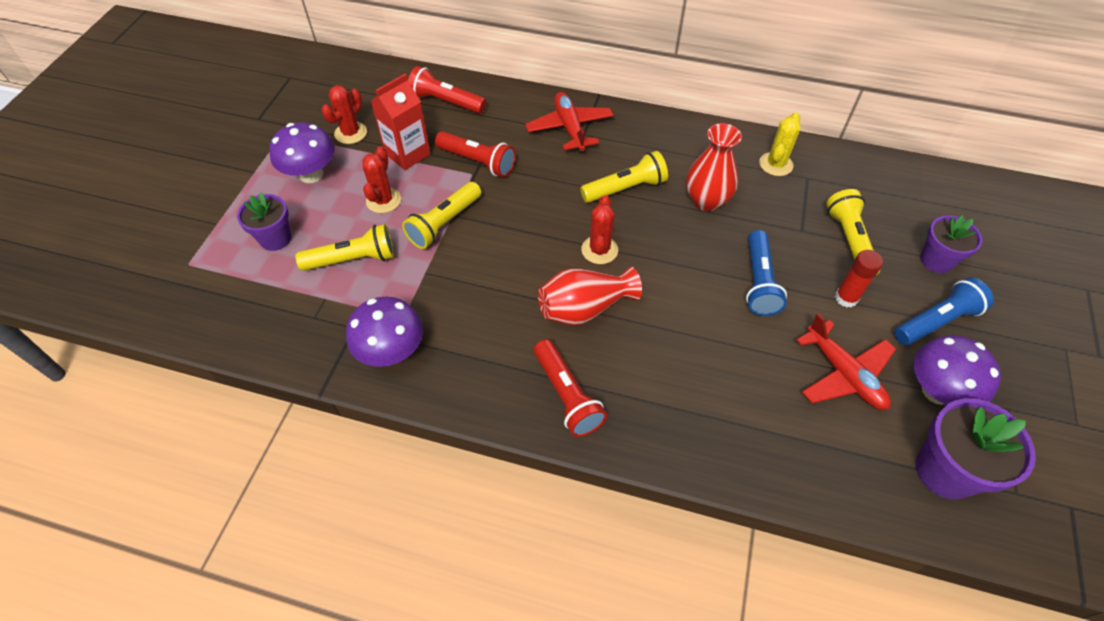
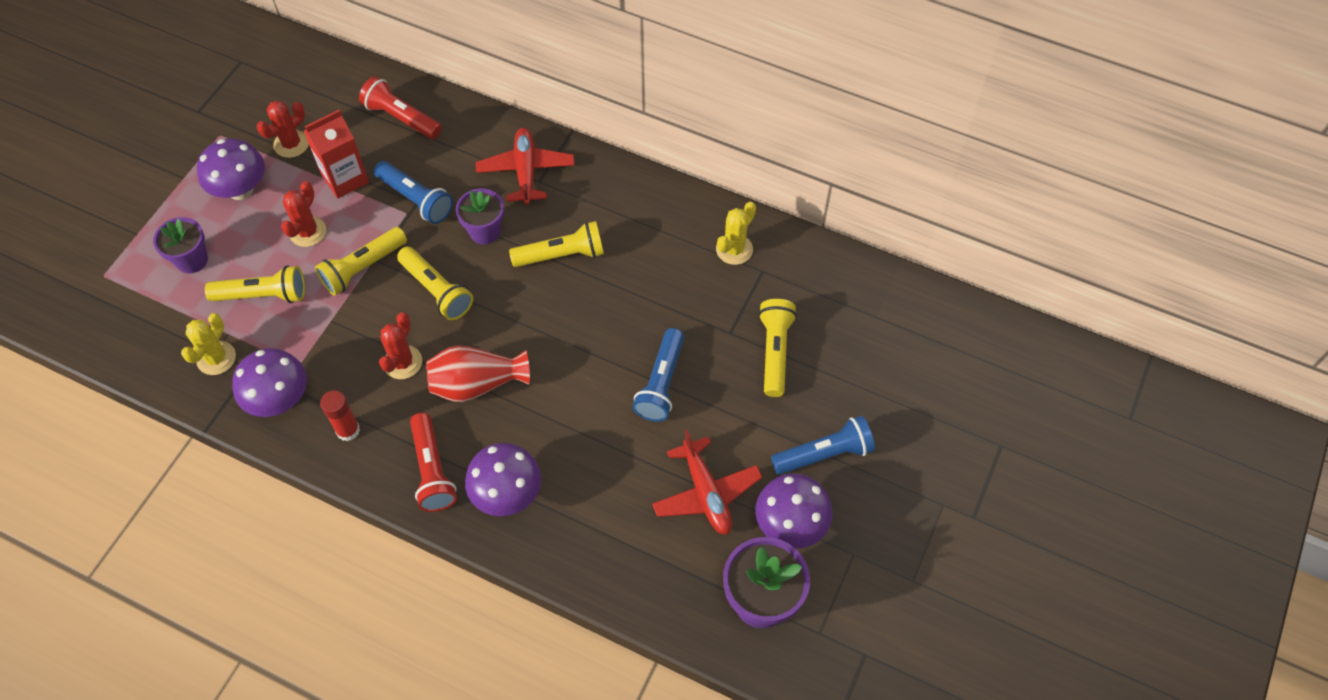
camera: 10 degrees right, 5 degrees up
(318, 322) = (216, 358): none -> yellow cactus
(477, 162) = (416, 199): red flashlight -> blue flashlight
(520, 233) = (437, 290): none -> yellow flashlight
(599, 250) = (511, 322): red cactus -> red cactus (402, 362)
(650, 407) = (507, 494): none -> purple mushroom
(706, 201) = (642, 282): red vase -> none
(846, 298) = (743, 414): red glue stick -> red glue stick (348, 430)
(936, 260) = (856, 388): purple flower pot -> purple flower pot (485, 231)

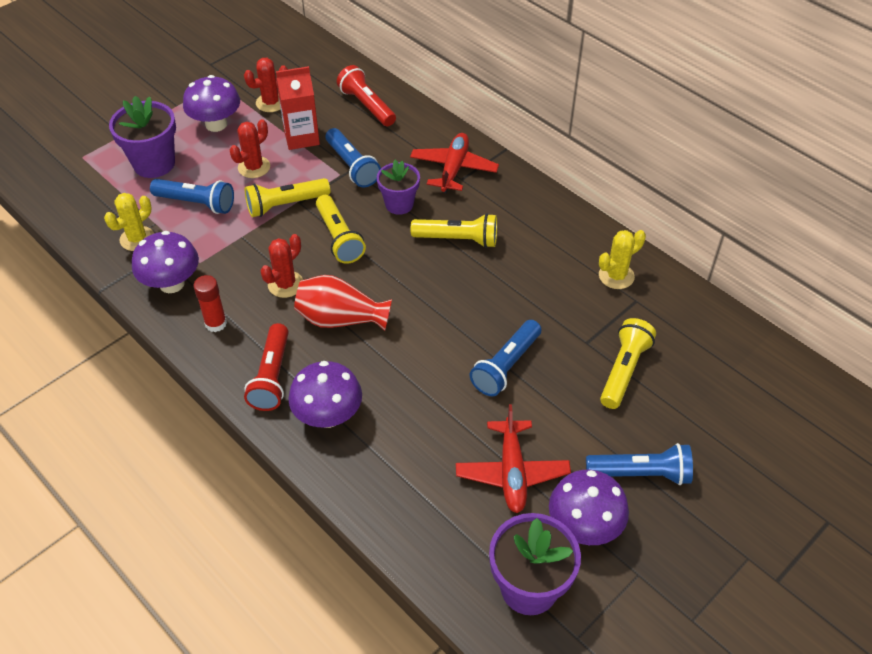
camera: 20 degrees right, 10 degrees down
(192, 260) = (154, 164): purple flower pot -> purple flower pot, size x1.52
(263, 295) = (196, 203): yellow flashlight -> blue flashlight

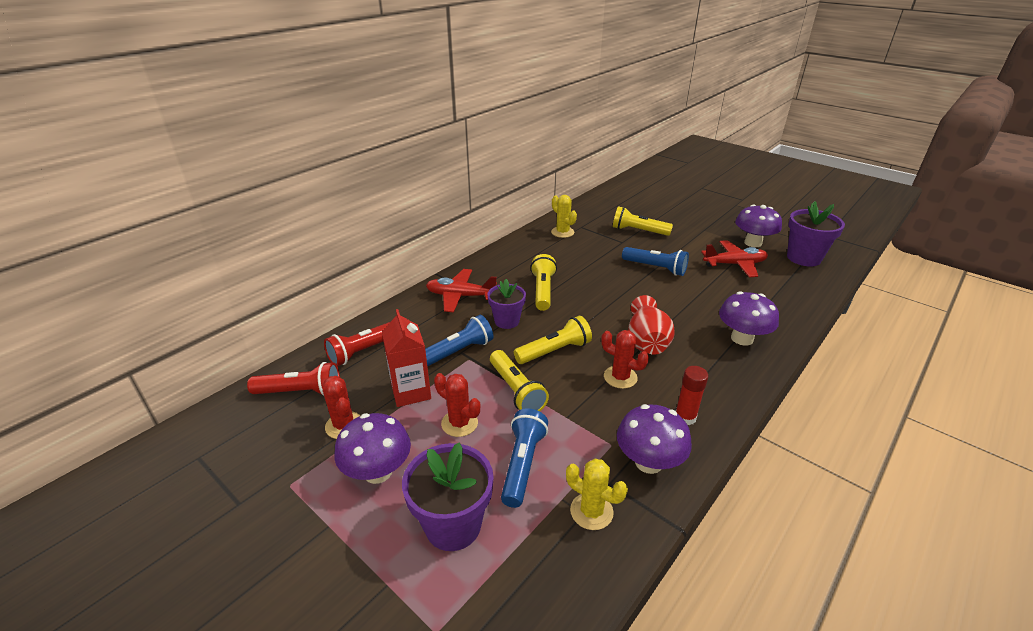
camera: 95 degrees left, 15 degrees down
(272, 376) = (723, 372): red flashlight -> red flashlight (300, 392)
(640, 473) = (707, 228): blue flashlight -> none

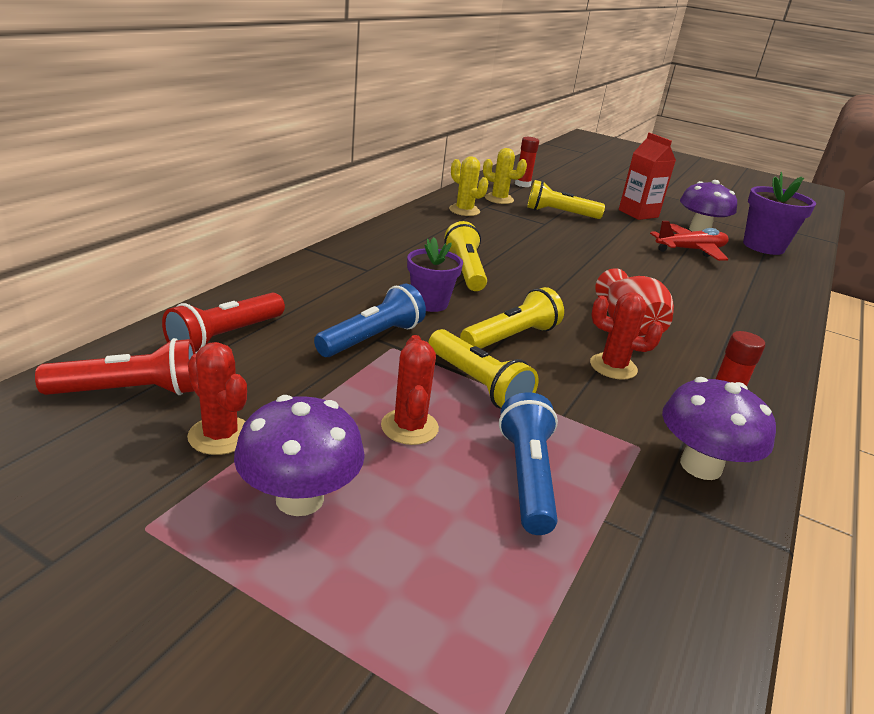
camera: 15 degrees left, 5 degrees down
(411, 392) = (318, 388): red carton -> red carton (638, 213)
(453, 525) = (453, 568): purple flower pot -> none
(459, 423) = (409, 427): red cactus -> red cactus turned 60 degrees clockwise
(460, 296) = (351, 274): red plane -> none
(591, 511) = (654, 533): yellow cactus -> yellow cactus (499, 199)
(619, 202) = (522, 184): none -> red glue stick
(655, 268) = (599, 251): blue flashlight -> none
(742, 338) = (740, 324): purple mushroom -> none

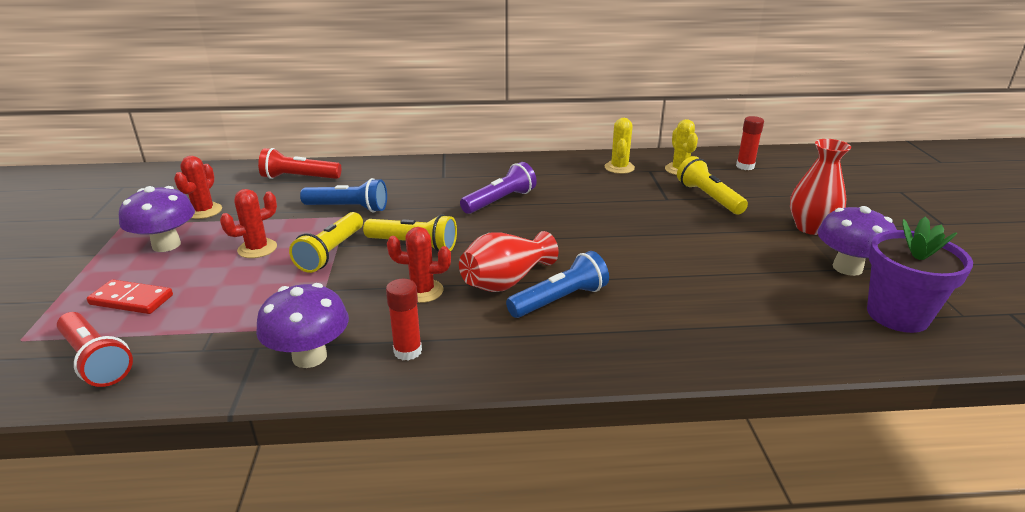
camera: 60 degrees right, 0 degrees up
(129, 391) = (223, 181): red flashlight -> red flashlight (96, 360)
(430, 303) = (424, 207): purple flower pot -> none
(455, 573) = (131, 300): none -> red domino
(465, 270) = (500, 201): yellow flashlight -> purple flashlight
(527, 477) = (236, 296): blue flashlight -> blue flashlight (559, 300)
(613, 367) = (422, 291): red cactus -> red cactus turned 75 degrees counterclockwise
(638, 213) = (810, 228): red carton -> red vase
(690, 250) = (766, 274): red plane -> none

